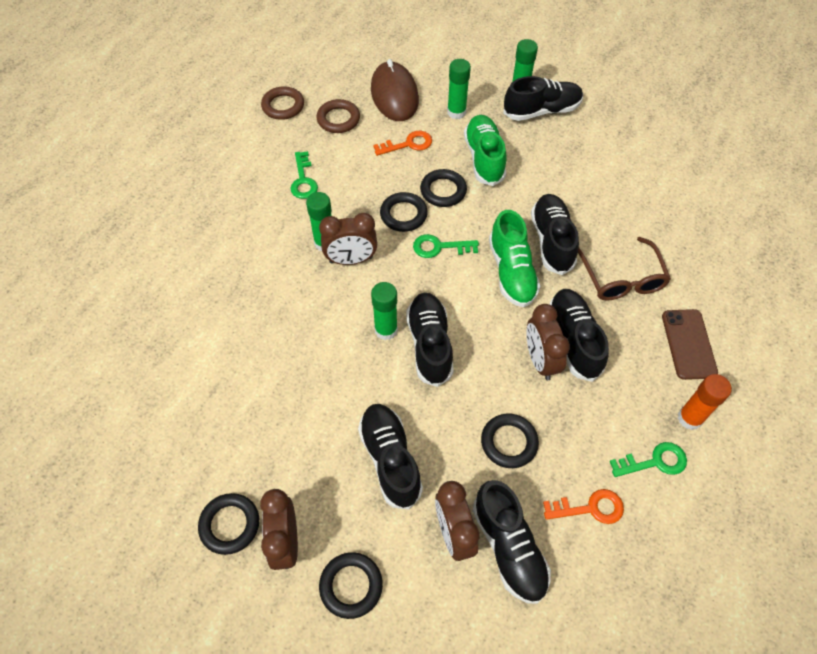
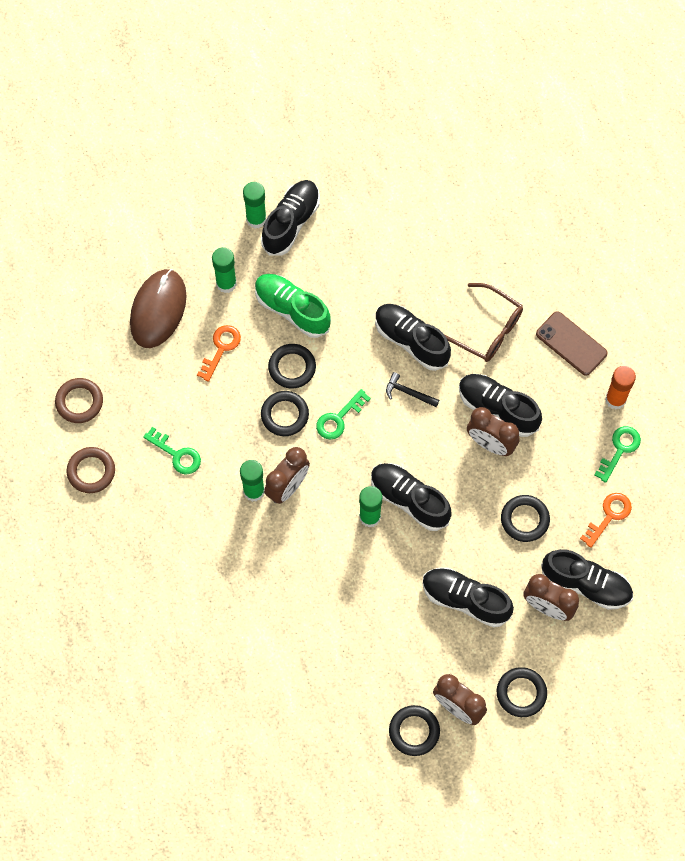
camera: 45 degrees left, 10 degrees up
(338, 119) = (139, 374): brown ring -> brown ring (91, 471)
(394, 95) = (158, 310): brown mouse -> brown mouse turned 75 degrees clockwise
(511, 272) = (408, 392): green shoe -> black hammer

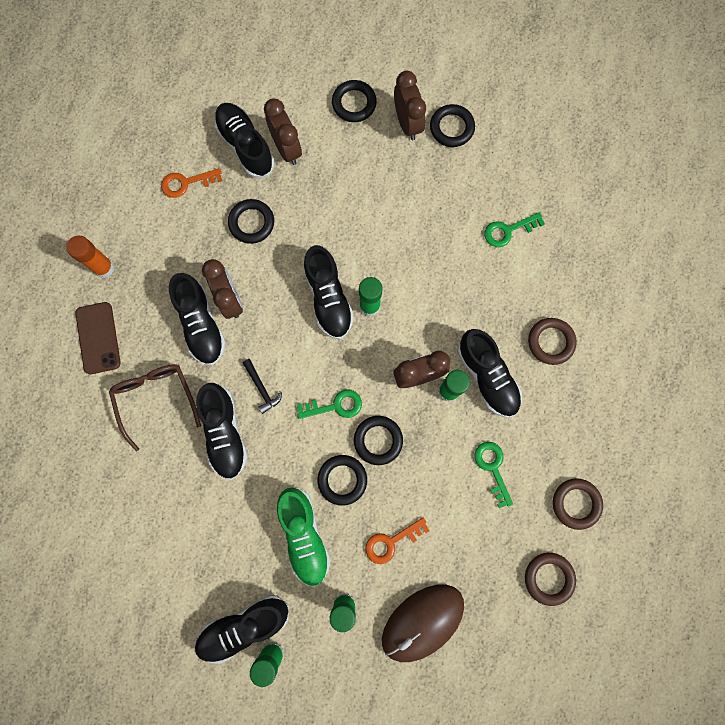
camera: 145 degrees left, 10 degrees up
(193, 590) = (550, 342): none -> brown ring
(465, 600) = (343, 194): black shoe -> black shoe (487, 377)
(619, 449) = (135, 227): green key -> green key (508, 231)

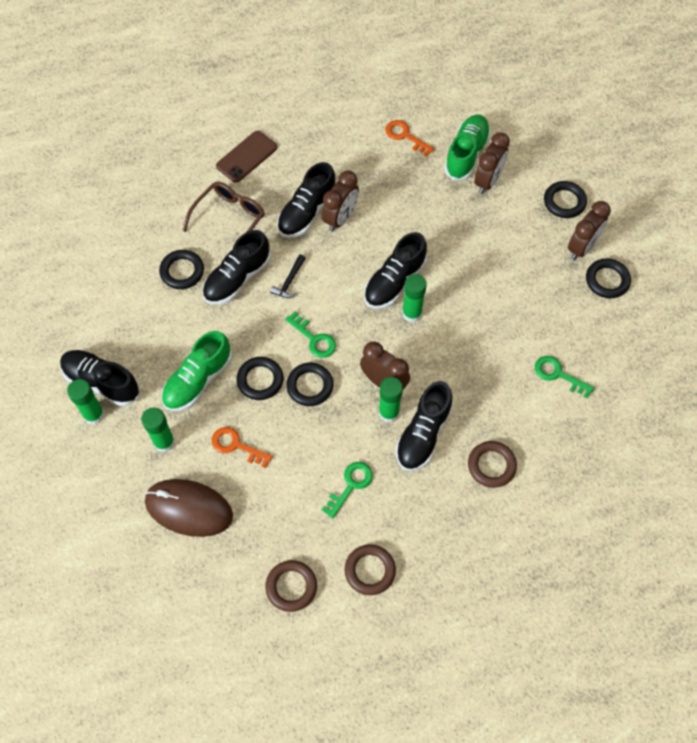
camera: 55 degrees right, 15 degrees down
(104, 268) = (300, 128): orange glue stick -> none
(245, 146) = (466, 154): black shoe -> green shoe
(251, 223) = (410, 195): black ring -> black ring (182, 271)

